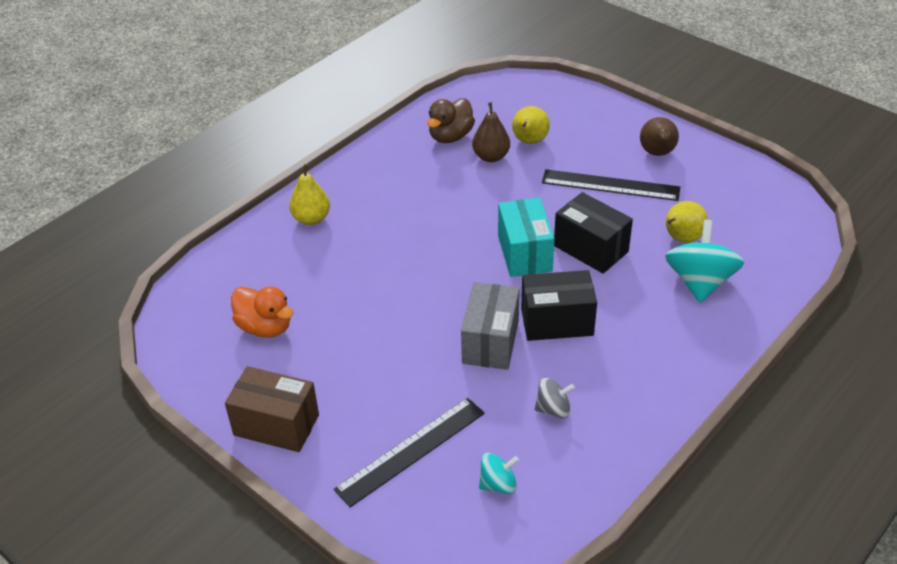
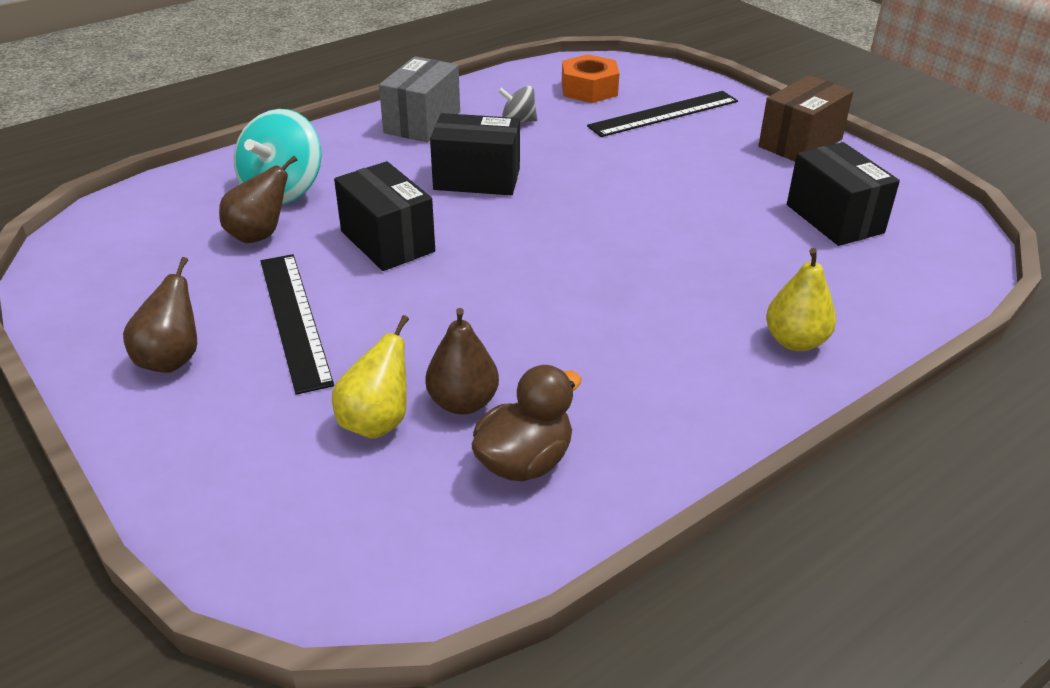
camera: 170 degrees left, 5 degrees down
(265, 327) = (834, 219): orange duck -> black box
(276, 425) = (800, 143): brown box -> brown box turned 75 degrees counterclockwise
(490, 342) = (560, 173): grey box -> grey box (422, 122)
(498, 484) = (589, 89): turquoise spinning top -> orange nut
(524, 253) = (479, 249): turquoise box -> none
(610, 185) = (294, 319): black ruler -> black ruler turned 45 degrees clockwise
(681, 239) = (259, 235): yellow pear -> brown pear

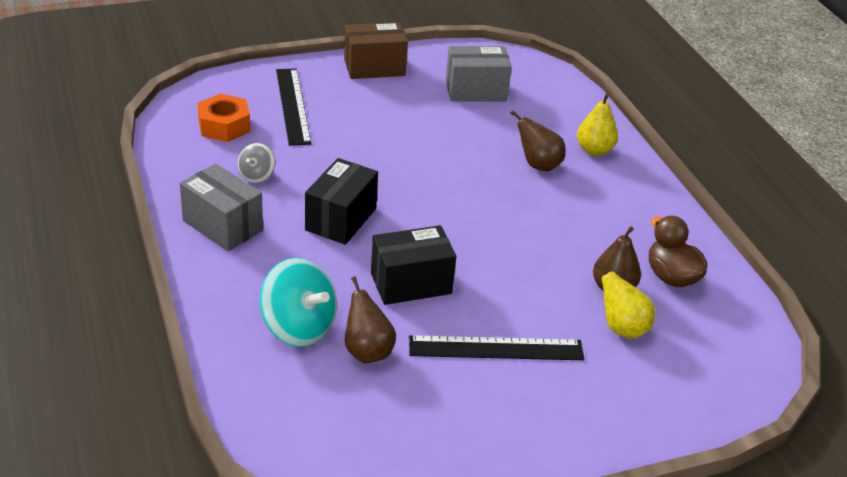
camera: 75 degrees left, 0 degrees up
(172, 359) = (524, 419): brown pear -> brown pear (538, 165)
(800, 143) = (374, 67): brown box -> brown box turned 75 degrees counterclockwise
(834, 219) = (476, 91): black box -> grey box

